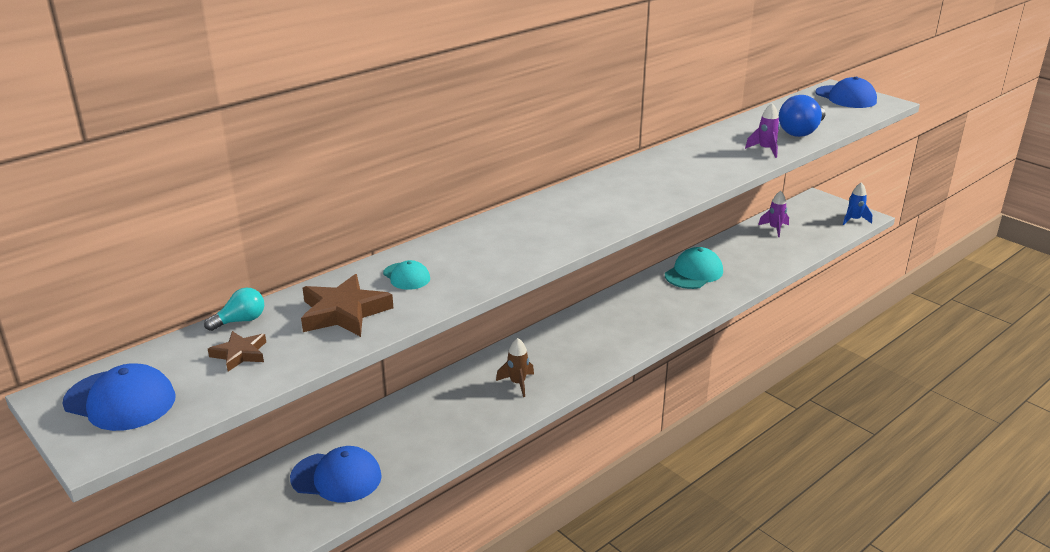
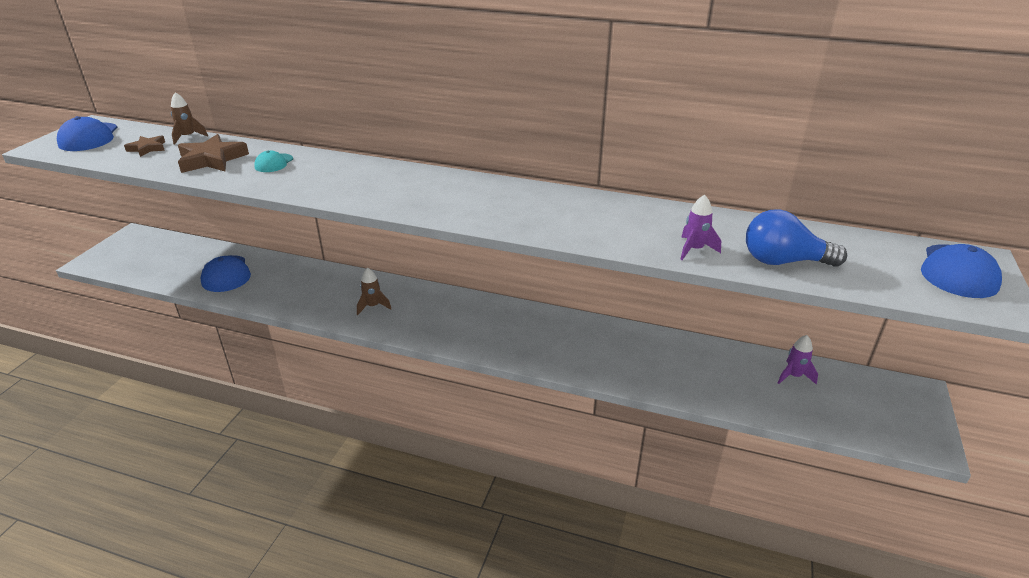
camera: 60 degrees right, 5 degrees up
(240, 321) = (188, 137): turquoise light bulb -> brown rocket
(694, 273) = (631, 345): turquoise cap -> none
(854, 220) = (905, 436): blue rocket -> none

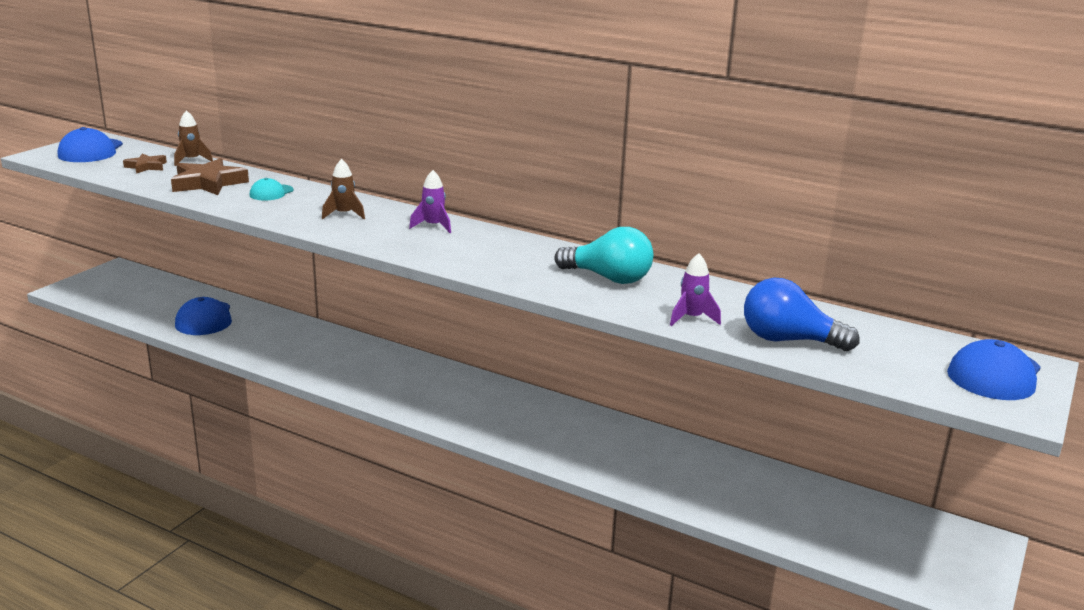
camera: 10 degrees right, 10 degrees down
(373, 306) = (355, 370): brown rocket -> brown rocket (344, 214)
(605, 216) = (608, 278): none -> turquoise light bulb
(793, 376) = (830, 504): purple rocket -> purple rocket (433, 226)

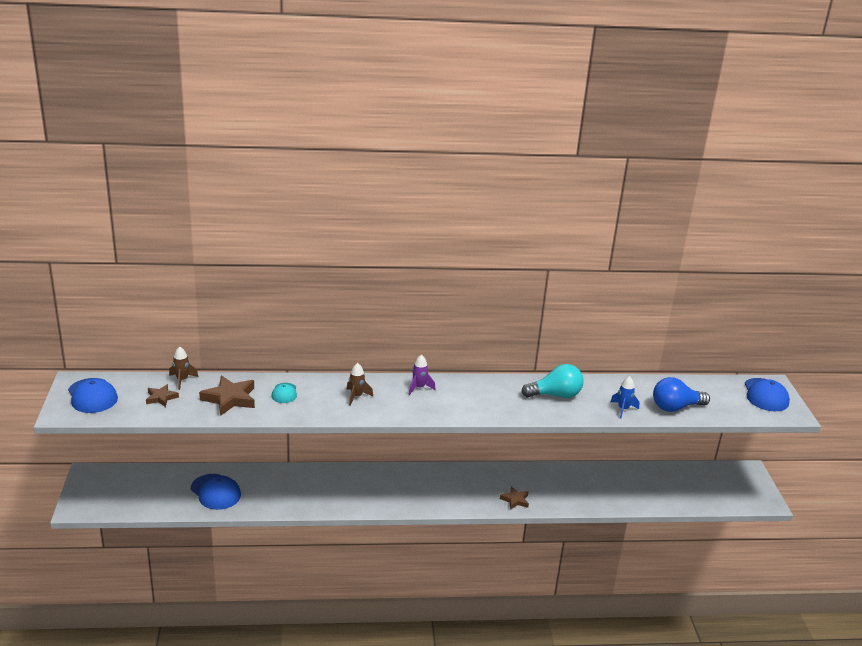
camera: 35 degrees left, 5 degrees up
(534, 442) = (515, 500): none -> brown star
(692, 318) = (623, 409): purple rocket -> blue rocket

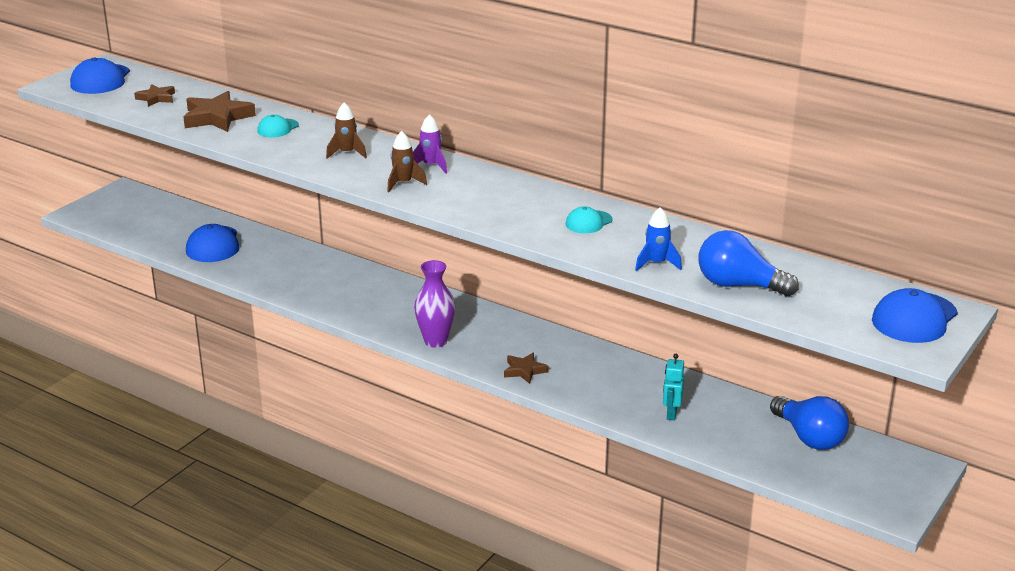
camera: 40 degrees right, 0 degrees up
(182, 380) = (199, 90): brown rocket -> brown rocket (403, 183)
(445, 502) = (435, 341): none -> purple vase
(555, 395) = (588, 222): turquoise light bulb -> turquoise cap
(615, 493) = (671, 414): none -> turquoise robot
(688, 477) = (809, 437): none -> blue light bulb

